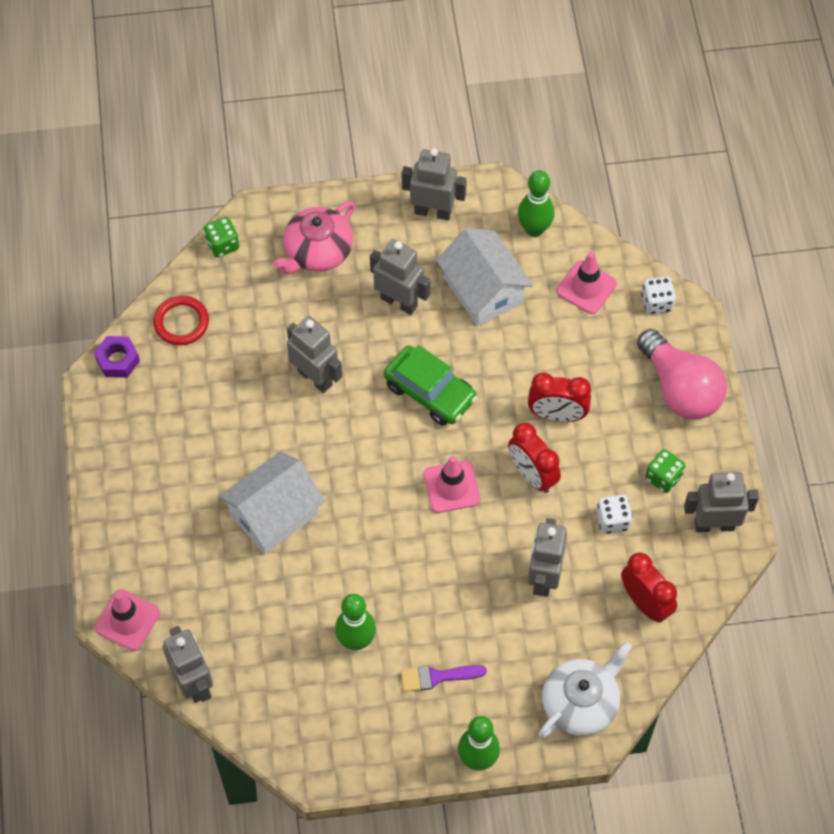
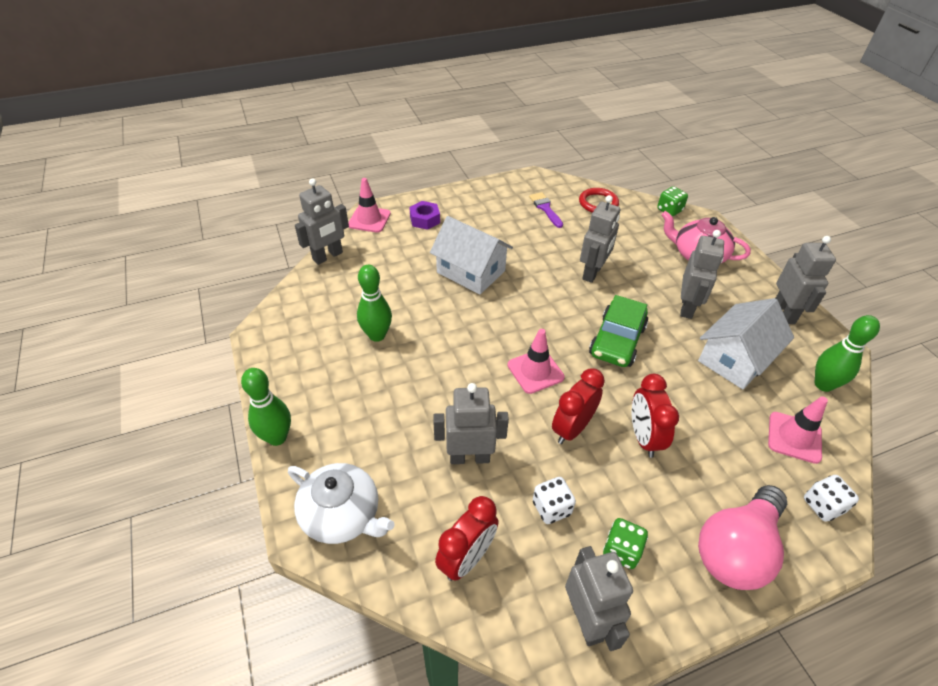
camera: 75 degrees right, 15 degrees down
(118, 360) = (554, 183): purple nut -> purple nut (425, 219)
(437, 677) = (353, 393): purple brush -> purple brush (545, 208)

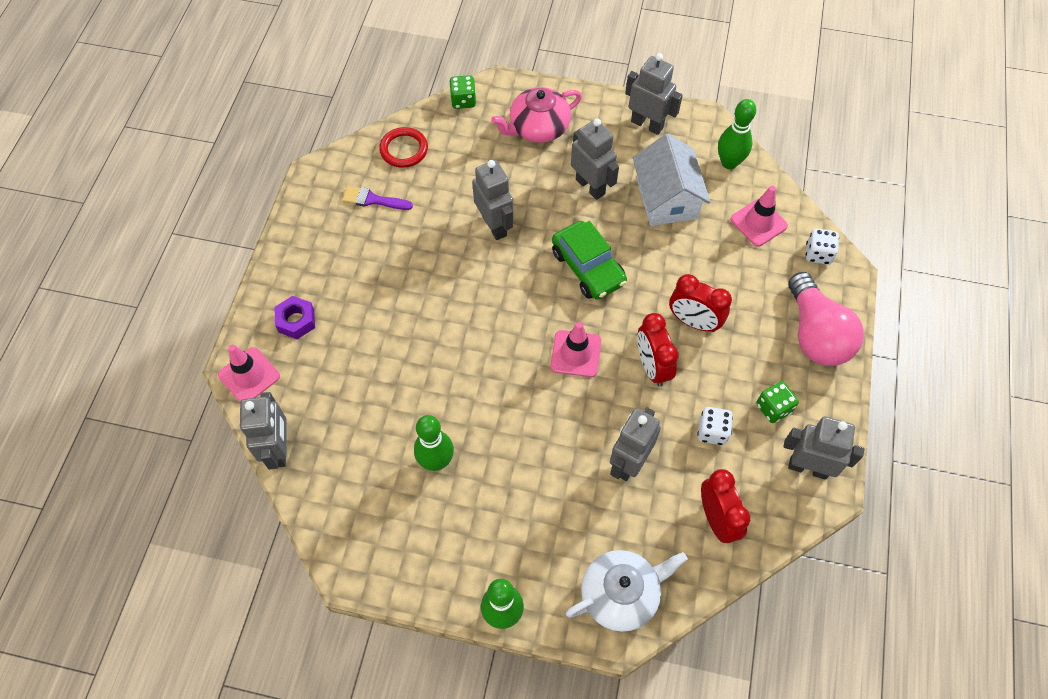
camera: 55 degrees left, 15 degrees up
(471, 271) = (412, 326): white house -> none

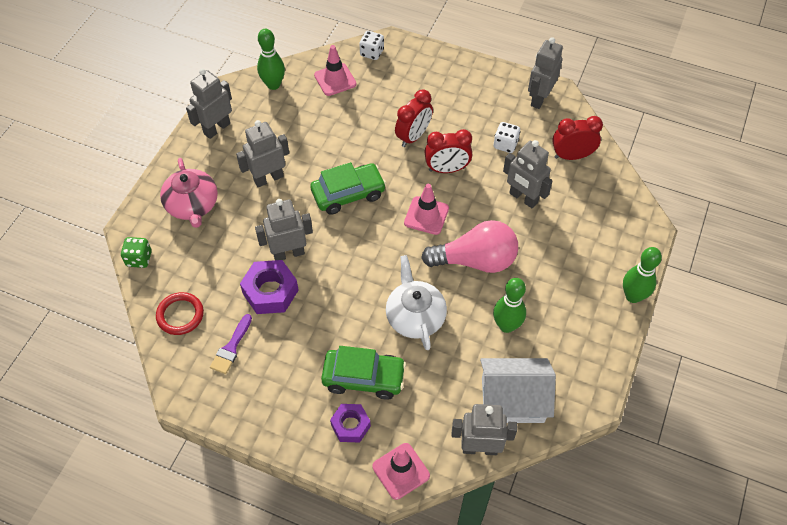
camera: 80 degrees left, 5 degrees down
(352, 323) = (363, 378): none -> green car
(443, 219) = (270, 292): none -> purple nut
(621, 594) = (622, 221): white teapot -> white teapot (415, 316)
(666, 198) = (296, 130): white house -> white house (512, 400)
(773, 408) = (492, 106): green dice -> none
(815, 334) = (438, 70): pink light bulb -> pink light bulb (475, 260)

